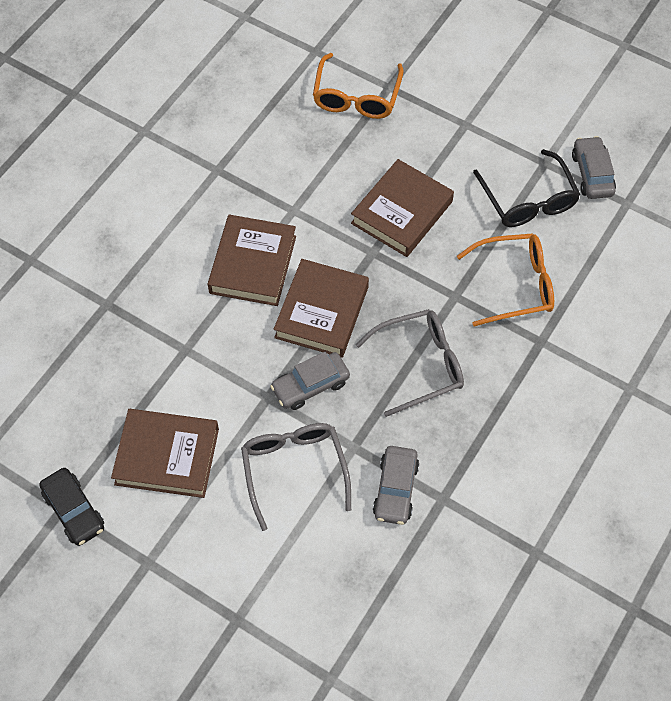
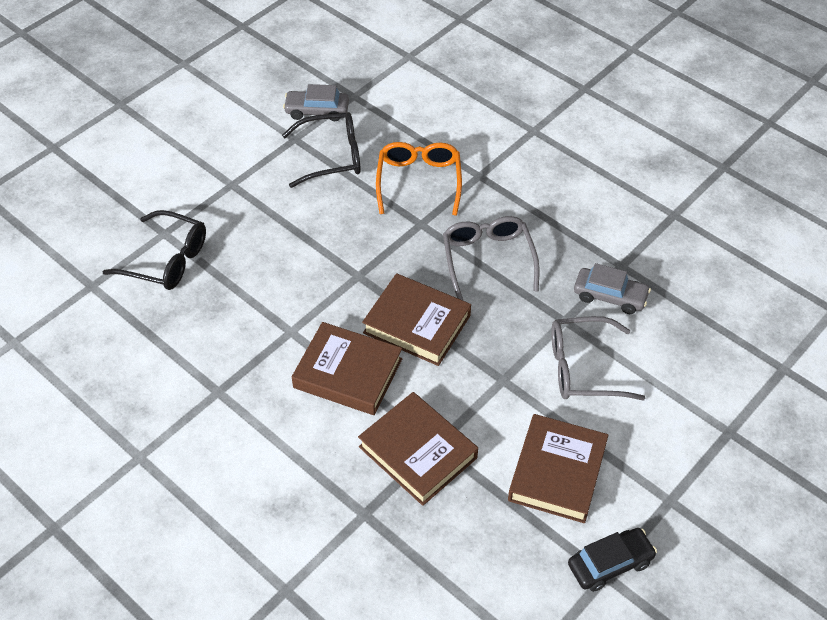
camera: 80 degrees left, 10 degrees down
(310, 385) = (496, 344): grey car -> none
(356, 97) = (167, 260): orange glasses -> black glasses
(402, 212) = (319, 246): brown book -> brown book (418, 452)

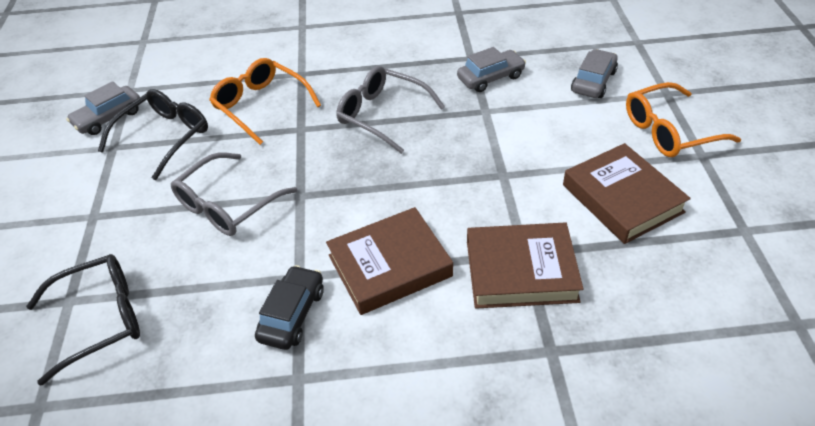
camera: 45 degrees left, 5 degrees down
(417, 324) = (392, 190): brown book -> none
(582, 368) = (538, 128): grey glasses -> grey glasses (227, 206)
(610, 564) = (736, 221): black car -> black car (292, 314)
(676, 460) = (668, 131): none -> orange glasses
(685, 369) = (593, 81): none -> grey car

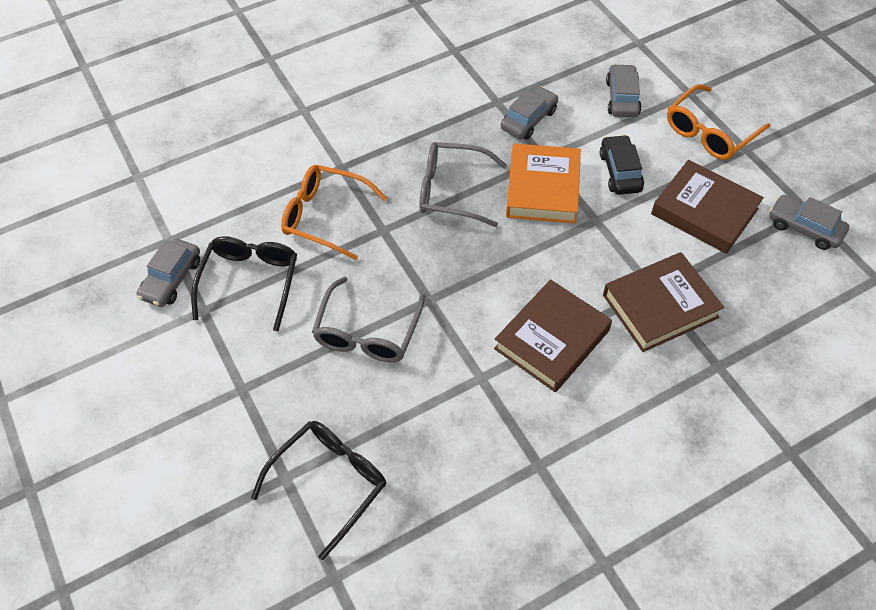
camera: 25 degrees left, 10 degrees up
(292, 314) = (497, 413): black car -> black car (620, 172)
(467, 135) = (542, 188): none -> orange book
(730, 246) = (804, 228): none -> grey car

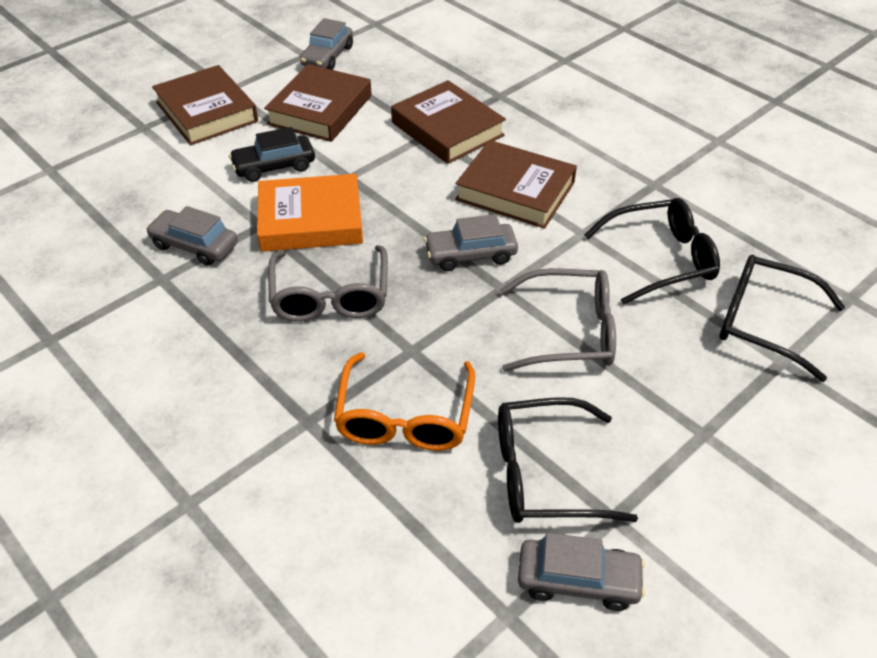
camera: 105 degrees left, 10 degrees down
(430, 430) = (662, 259): none -> black glasses
(622, 98) = (152, 174): grey car -> grey car (470, 255)
(709, 133) = (207, 112): orange glasses -> brown book

